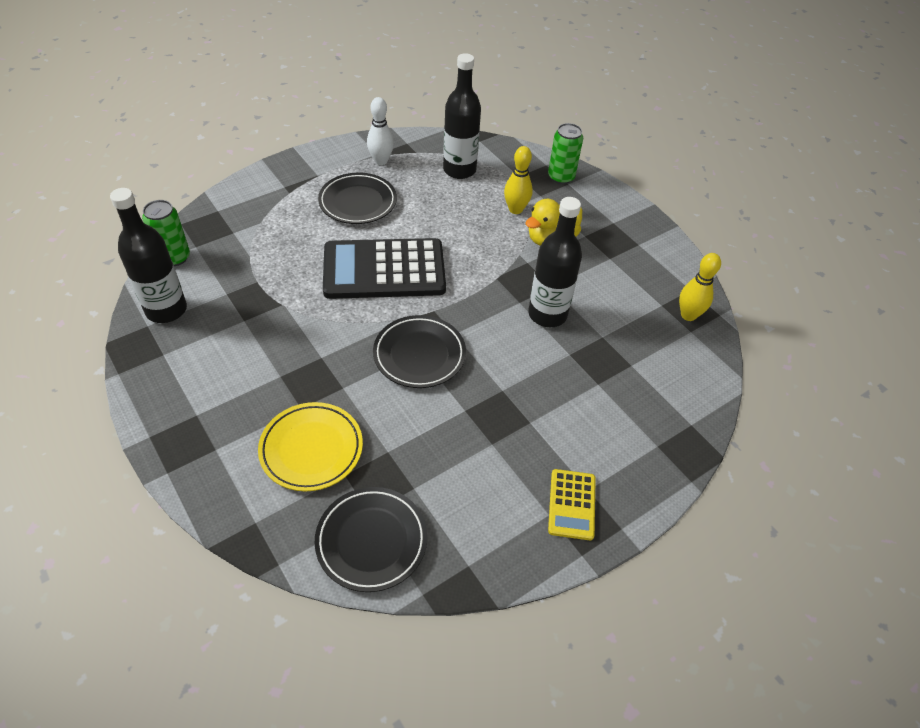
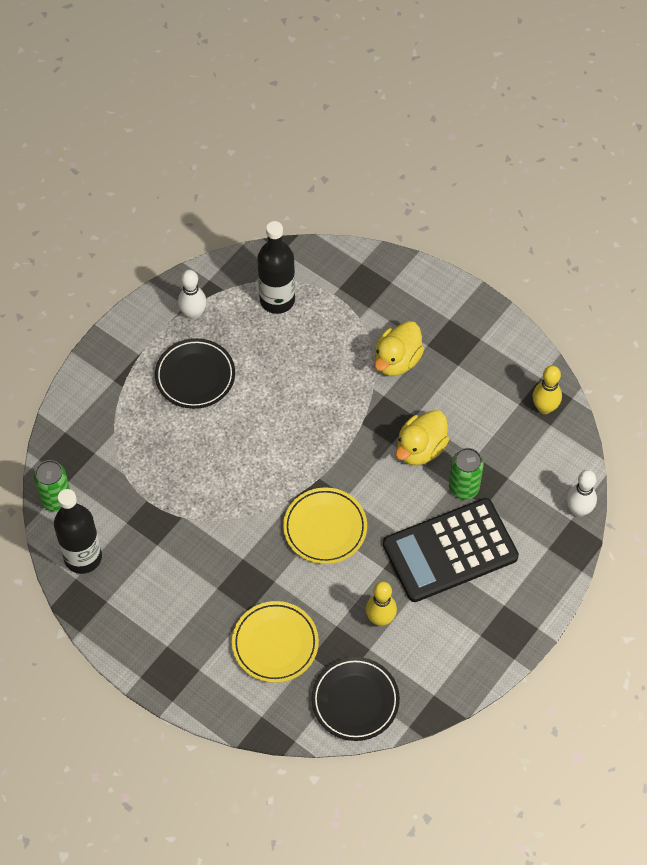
camera: 15 degrees left, 10 degrees up
(384, 270) = (256, 448): black calculator -> black calculator (450, 550)
(419, 355) = (325, 528): black plate -> yellow plate
(515, 209) = (351, 334): yellow bowling pin -> yellow bowling pin (380, 619)
(547, 314) = (420, 449): black bottle -> yellow duck
(561, 177) = (381, 276): green can -> green can (464, 487)
(571, 504) = (495, 621): yellow calculator -> none
(702, 418) = (578, 510): none -> white bowling pin

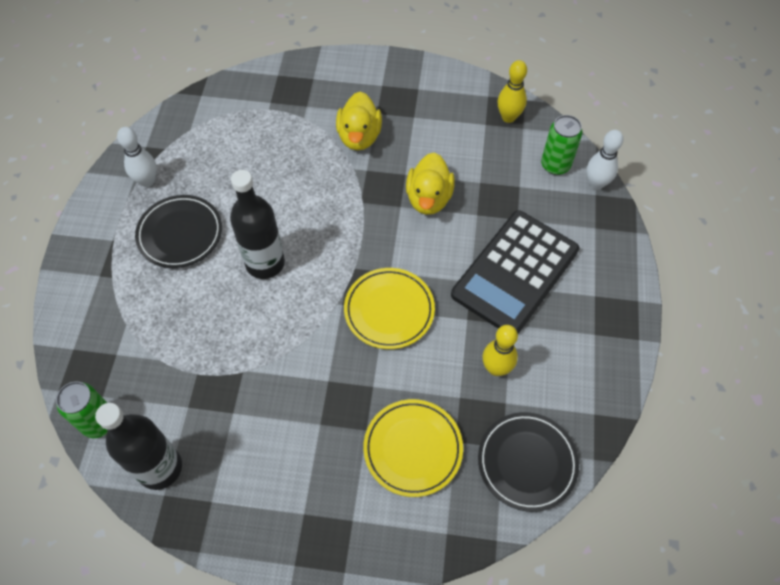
camera: 30 degrees left, 0 degrees up
(277, 300) = (220, 135): black bottle -> black bottle (265, 263)
(464, 487) = (488, 212): green can -> green can (555, 165)

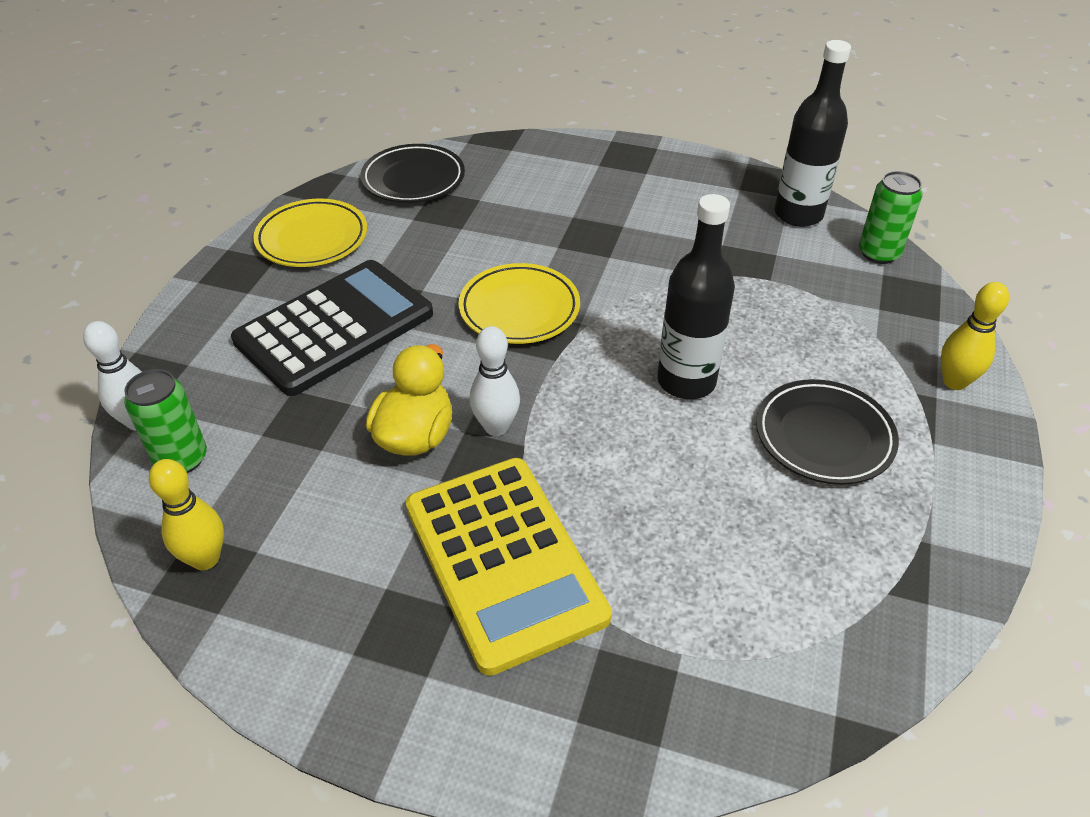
camera: 170 degrees left, 15 degrees down
(147, 181) = (904, 531): white bowling pin -> white bowling pin (496, 427)
(359, 137) = (504, 561): yellow duck -> yellow calculator
(413, 449) = (526, 199): yellow plate -> yellow plate (312, 238)
(496, 368) = (409, 244): yellow bowling pin -> yellow bowling pin (954, 382)

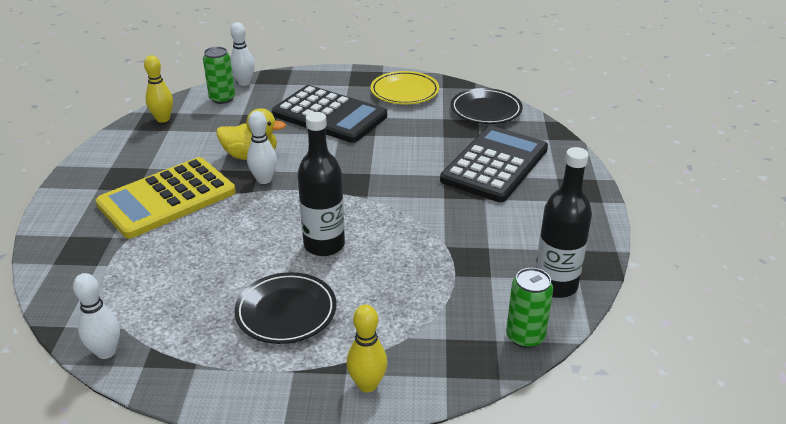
camera: 75 degrees right, 10 degrees down
(519, 309) = (371, 171): yellow plate -> none
(551, 201) = (495, 165): none -> black calculator
(898, 651) = (106, 352): none -> white bowling pin

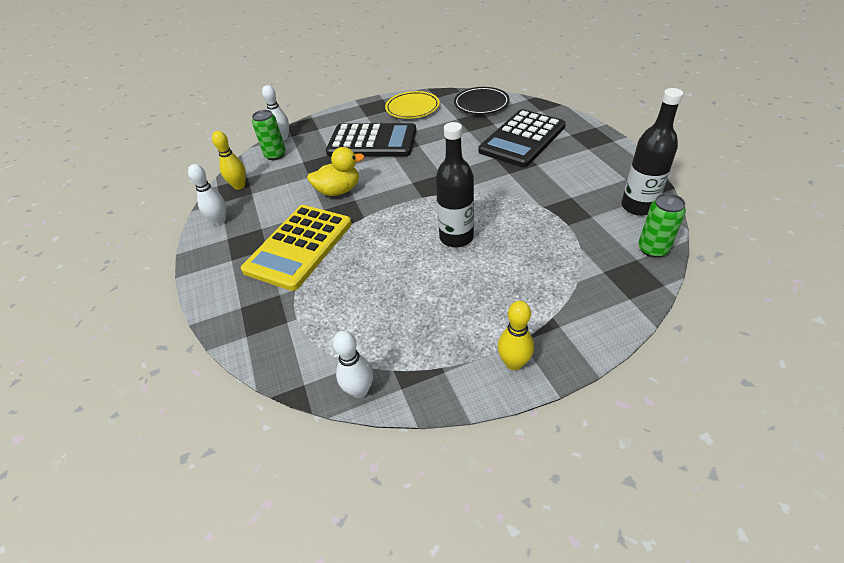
camera: 20 degrees left, 10 degrees up
(264, 180) = (365, 205): white bowling pin -> white bowling pin (219, 221)
(286, 312) = (474, 298): black plate -> none
(367, 384) = (583, 328): yellow bowling pin -> yellow bowling pin (514, 363)
(495, 165) = (522, 139): black calculator -> black calculator turned 150 degrees counterclockwise

